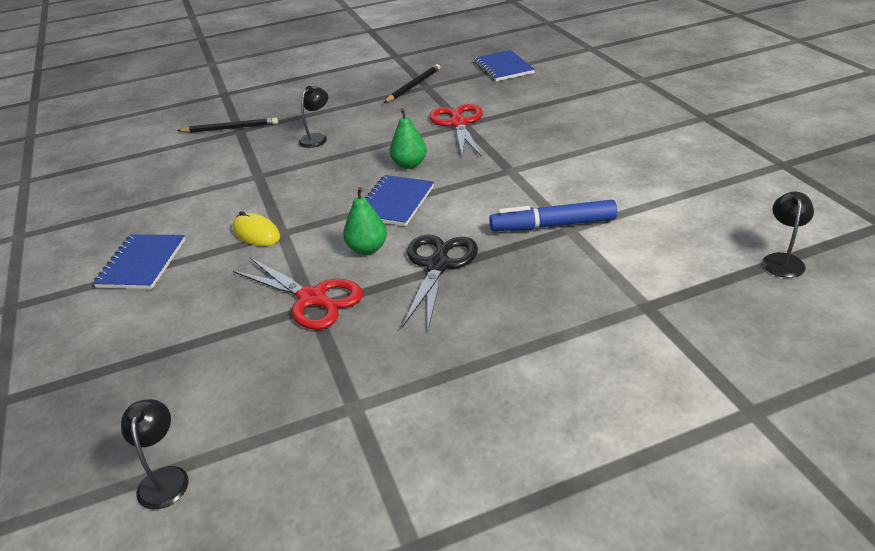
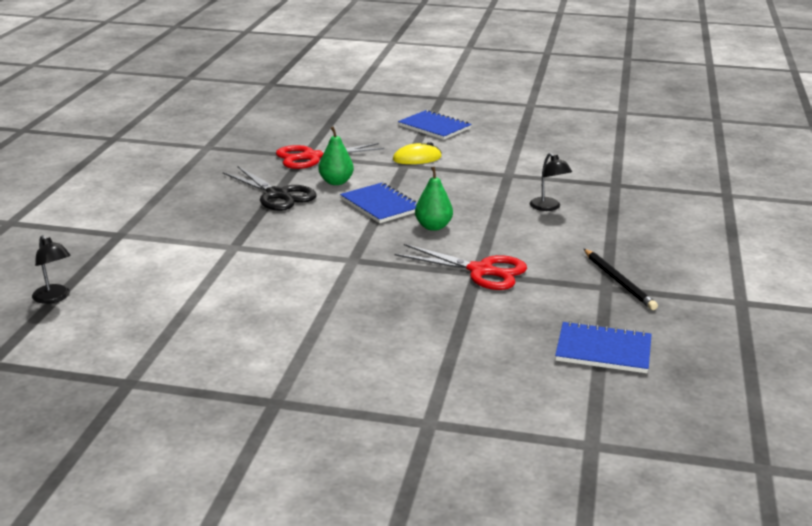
camera: 120 degrees right, 10 degrees down
(164, 478) = (240, 110): black lamp -> none
(230, 128) = (625, 182): black pencil -> none
(553, 225) = (248, 243): blue marker -> none

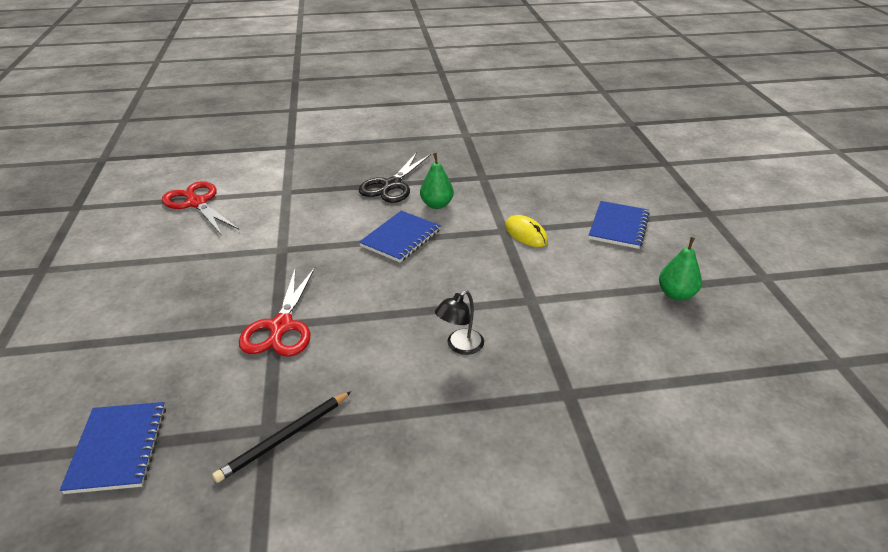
camera: 70 degrees right, 10 degrees up
(54, 298) = (189, 152): black lamp -> none
(311, 157) = (482, 181): red scissors -> red scissors (196, 203)
(433, 227) = (368, 277): green pear -> green pear (676, 294)

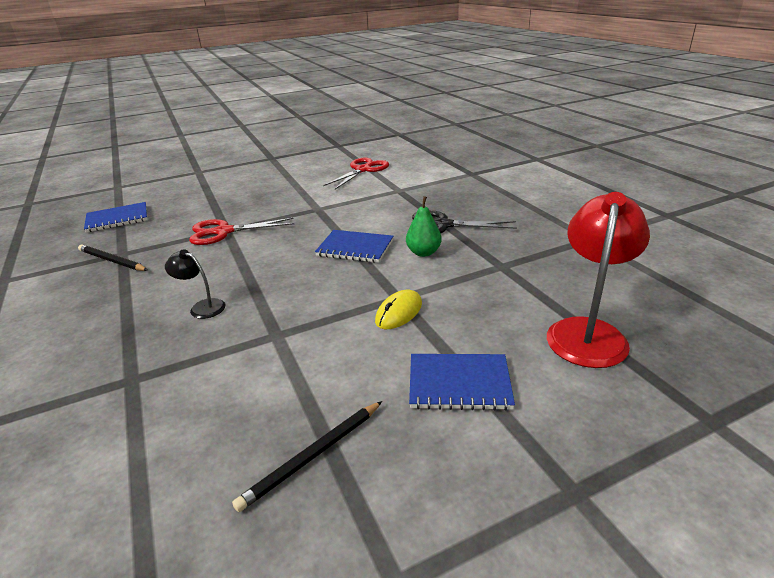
camera: 75 degrees right, 5 degrees down
(580, 170) = (588, 332): none -> red lamp
(676, 294) = (313, 456): green pear -> black pencil

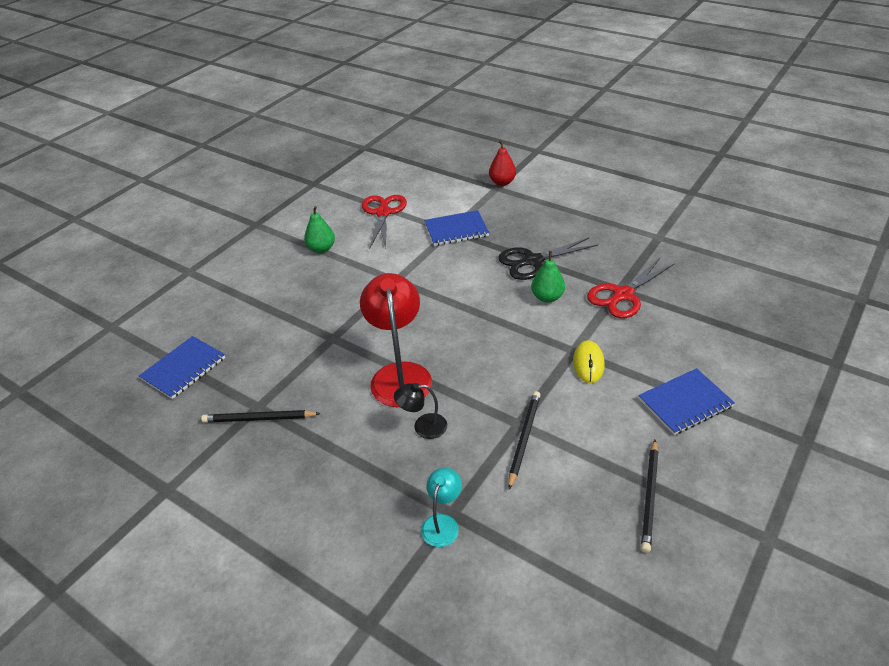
camera: 30 degrees left, 10 degrees up
(113, 384) = (442, 523): none -> turquoise lamp
(223, 232) = (333, 341): red scissors -> red scissors (623, 295)
(264, 348) = (524, 438): none -> black pencil
(293, 179) = (321, 249): none -> green pear
(355, 248) = (485, 314): blue notebook -> blue notebook (456, 230)
(481, 171) = (502, 182): none -> red pear
(588, 332) = (725, 327): red lamp -> red lamp (399, 374)

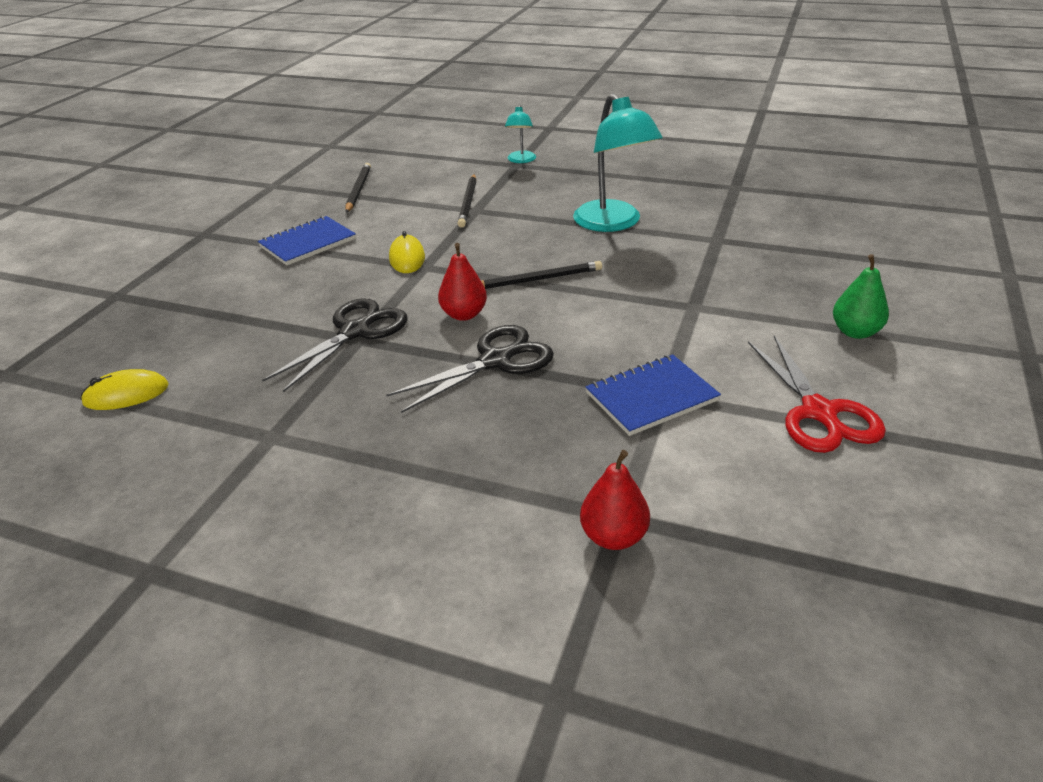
camera: 165 degrees right, 5 degrees down
(184, 369) = (848, 197): blue notebook -> none
(259, 419) = (723, 181): black pencil -> black pencil (538, 279)
(399, 374) = (613, 223): red lamp -> turquoise lamp
(423, 427) = (565, 197): black lamp -> none
(547, 297) = (464, 314): green pear -> red pear
(623, 295) = (355, 331): red scissors -> black scissors
(760, 272) = (126, 394): none -> yellow mouse

